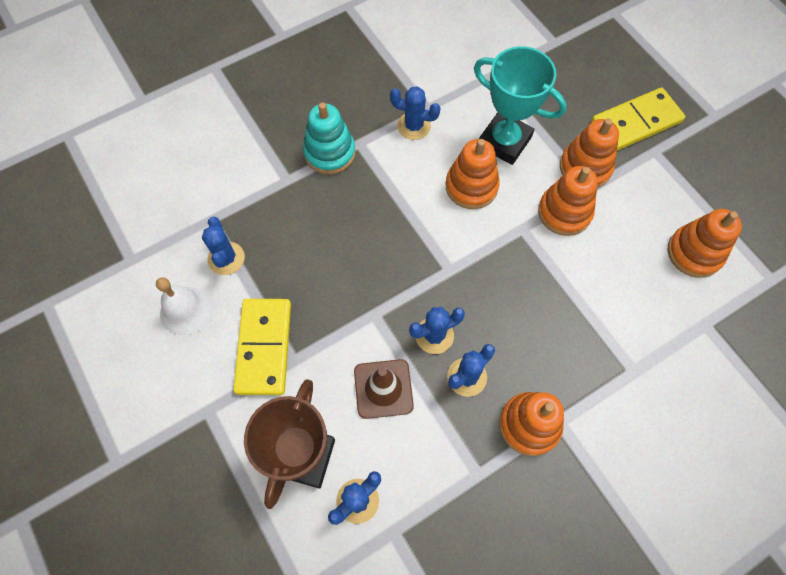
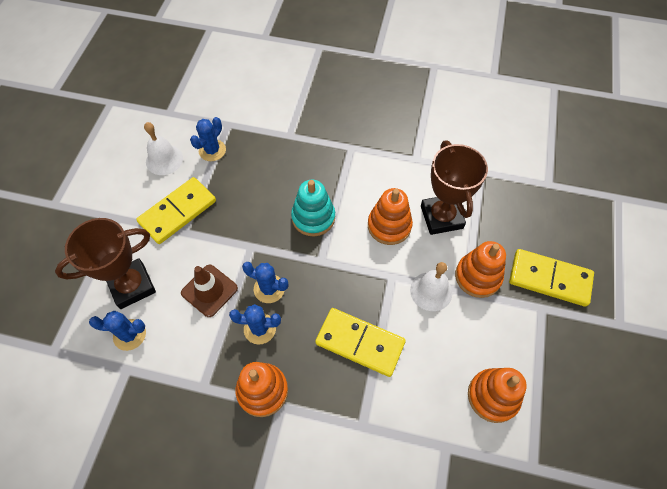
camera: 45 degrees right, 5 degrees down
(329, 153) = (328, 139): turquoise stacking toy -> turquoise stacking toy (313, 217)
(414, 126) = (394, 163): blue cactus -> none
(504, 141) = (441, 217): turquoise trophy -> brown trophy
(559, 308) = (360, 343): none -> yellow domino
(564, 212) = (431, 291): orange stacking toy -> white bell

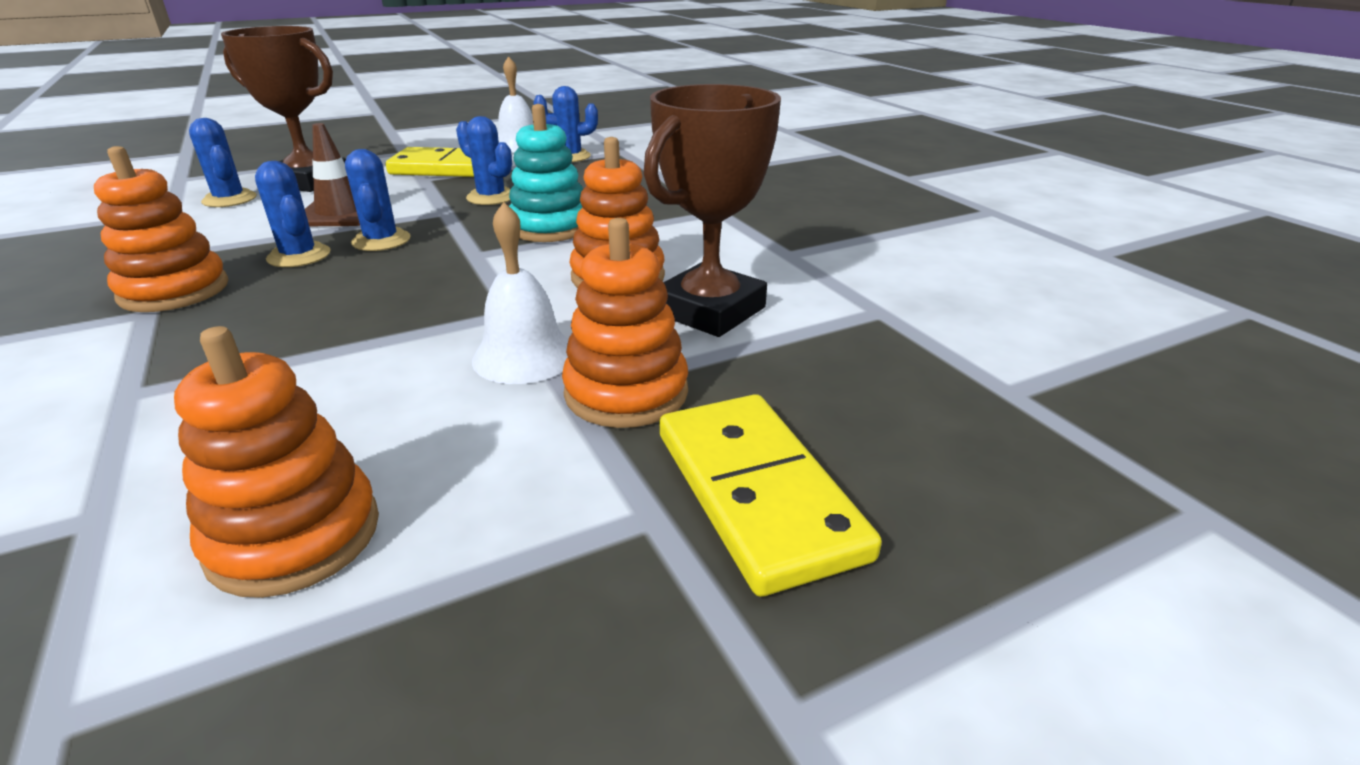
camera: 50 degrees right, 30 degrees down
(247, 218) = (491, 197): none -> blue cactus
(360, 343) = (332, 331): yellow domino -> none

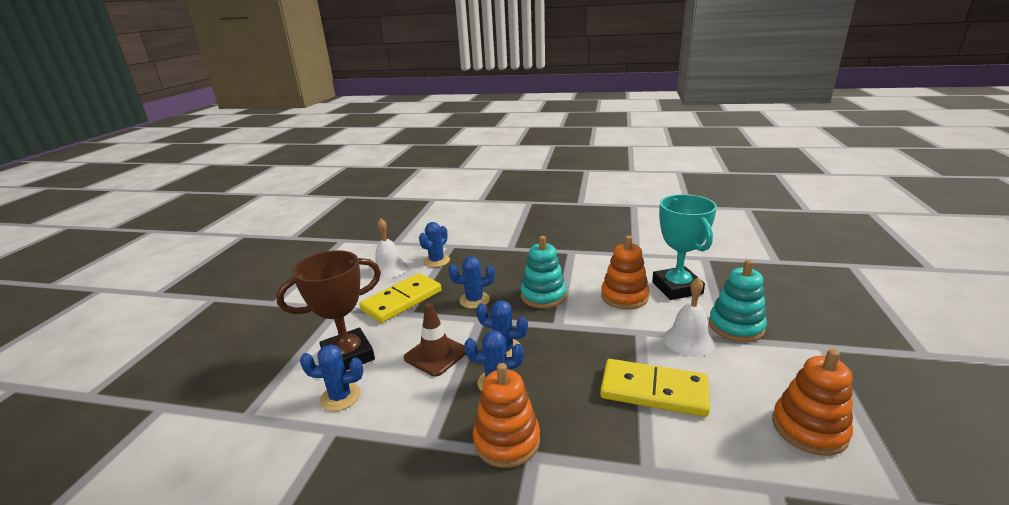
camera: 50 degrees left, 5 degrees down
(626, 392) = (736, 326): orange stacking toy -> turquoise stacking toy
(710, 310) = (677, 288): brown trophy -> turquoise trophy
(757, 493) = (817, 323): yellow domino -> yellow domino (653, 390)

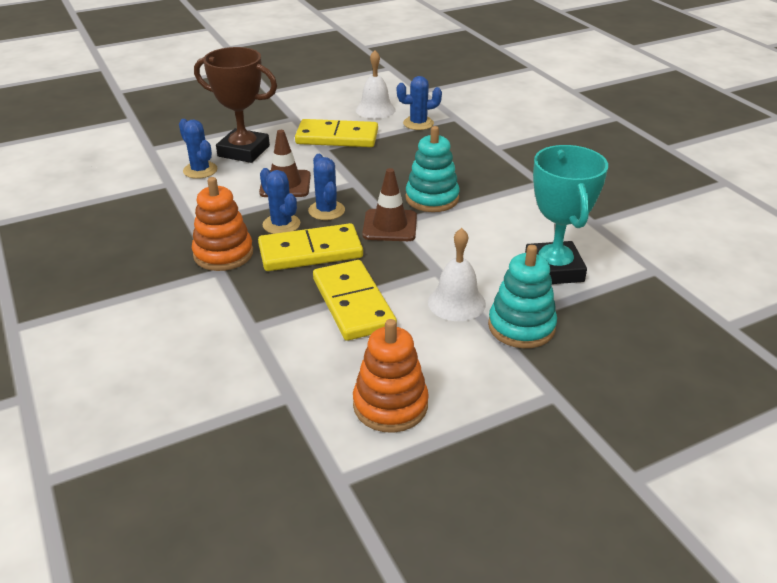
camera: 50 degrees right, 10 degrees up
(474, 300) = (380, 168): blue cactus -> none
(556, 383) = (310, 251): none -> yellow domino
(560, 328) = (390, 226): none -> brown traffic cone
(624, 297) = (490, 242): orange stacking toy -> none
(677, 288) = (554, 269): turquoise trophy -> turquoise trophy turned 45 degrees counterclockwise

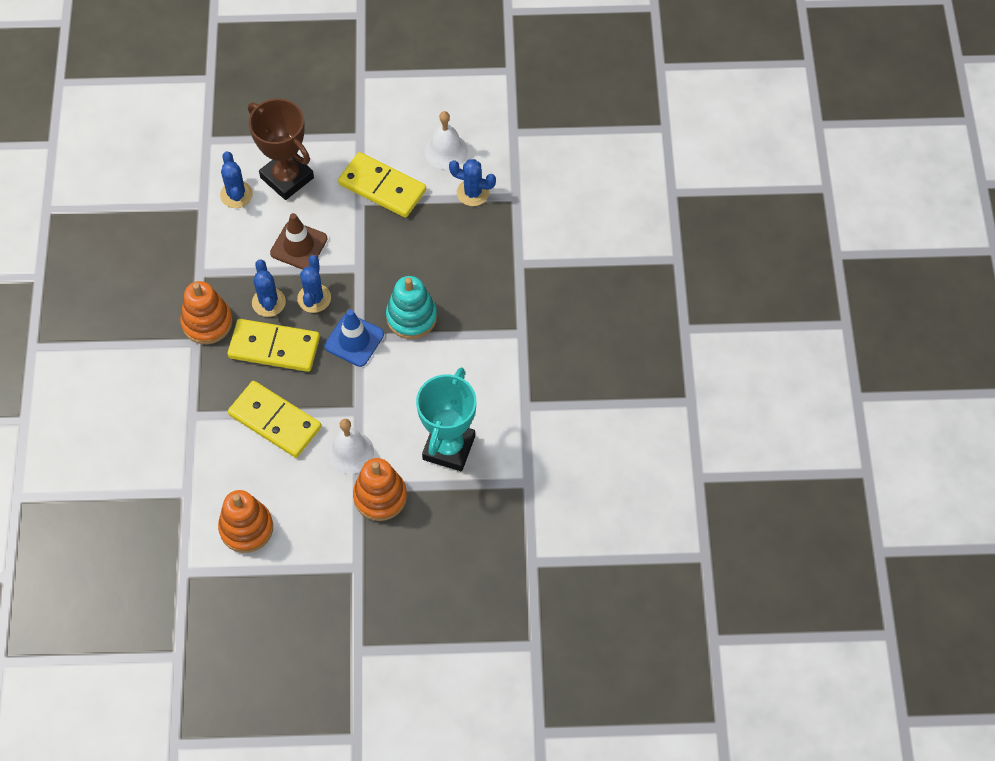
camera: 25 degrees right, 25 degrees up
(353, 303) = (275, 421): yellow domino -> yellow domino turned 60 degrees counterclockwise
(390, 226) = (354, 340): brown traffic cone -> blue traffic cone
(521, 326) = (380, 496): turquoise stacking toy -> orange stacking toy

